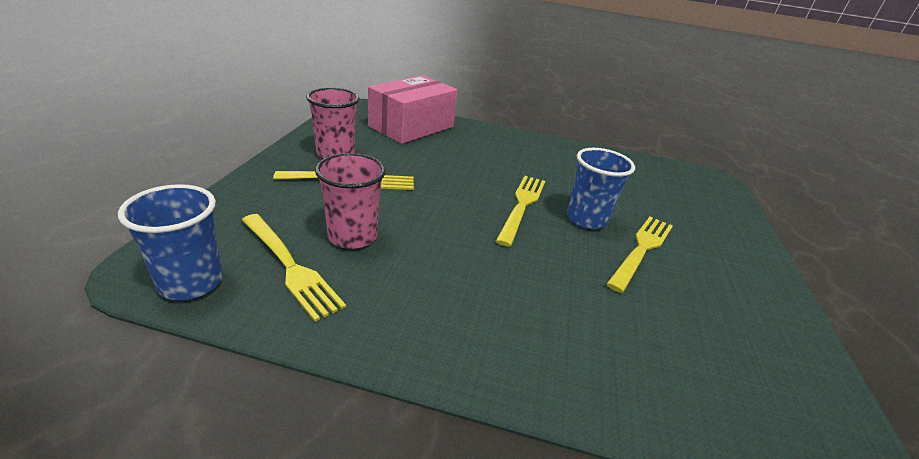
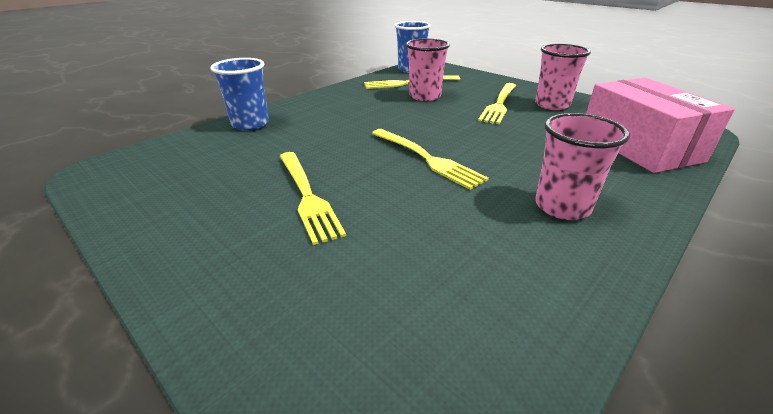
camera: 125 degrees right, 0 degrees up
(527, 153) = (562, 206): none -> pink cup
(586, 219) = (380, 186): blue cup -> blue cup (250, 124)

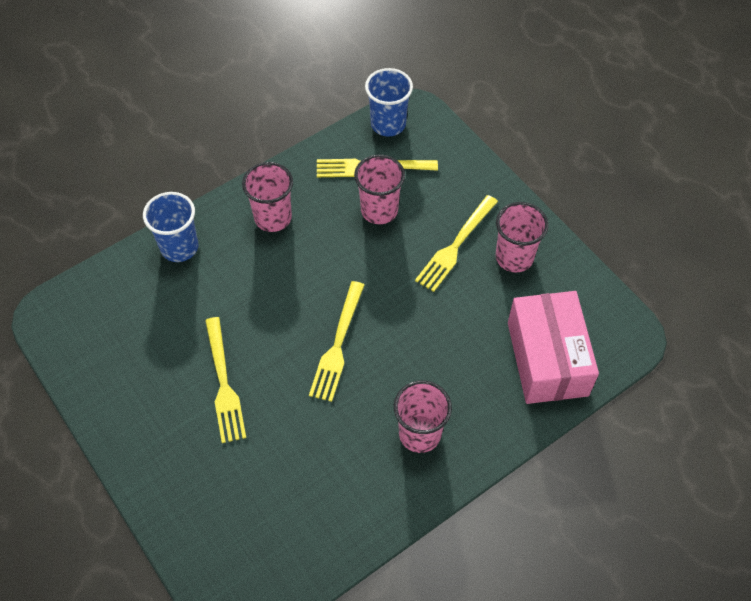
camera: 10 degrees right, 25 degrees up
(335, 105) = (273, 218): none -> pink cup
(427, 159) = (338, 345): yellow fork -> yellow fork turned 45 degrees clockwise

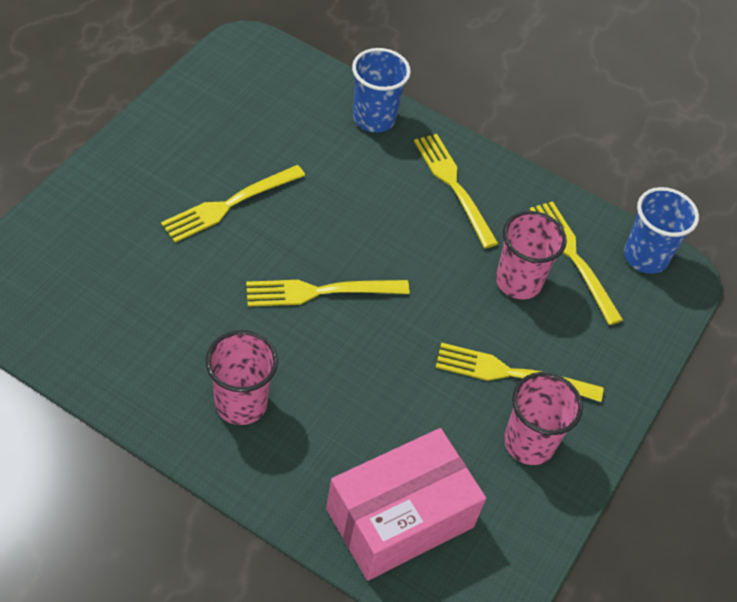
camera: 60 degrees right, 5 degrees down
(273, 218) = (453, 185): pink cup -> yellow fork

